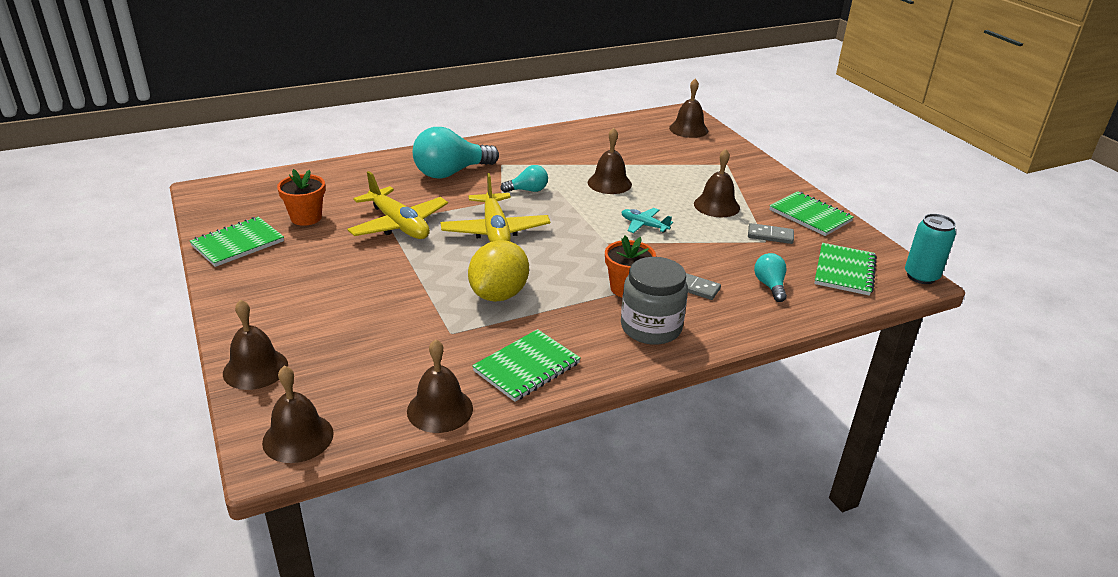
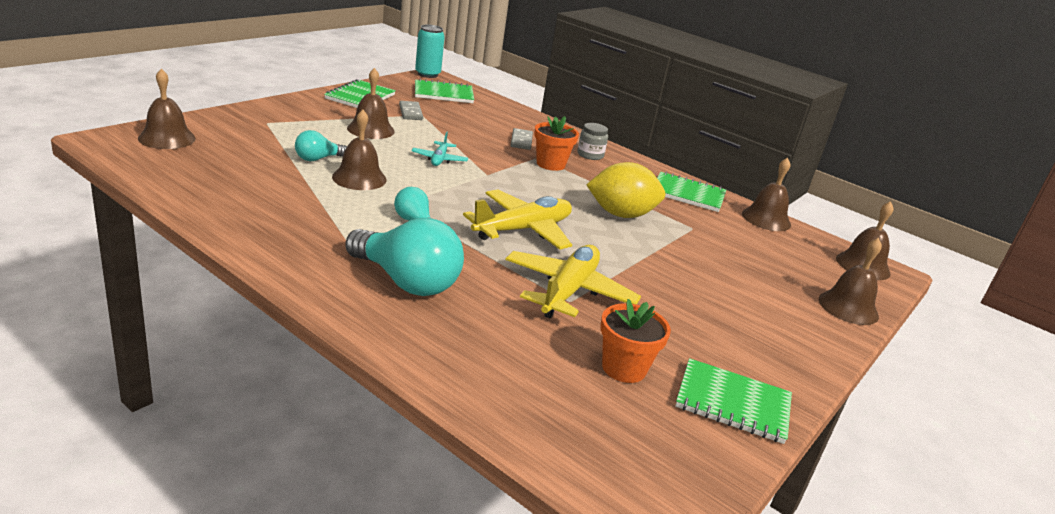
camera: 120 degrees left, 5 degrees down
(651, 328) = (590, 155): grey jar -> grey jar, size x0.57
(770, 286) = (490, 117): turquoise light bulb -> turquoise light bulb (318, 159)

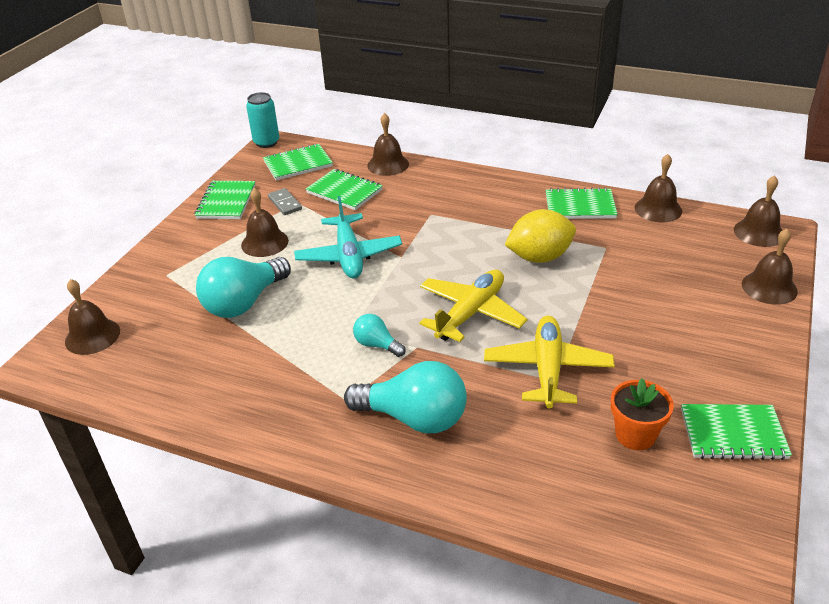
camera: 10 degrees left, 10 degrees up
(318, 159) = (244, 302): turquoise light bulb -> turquoise light bulb, size x1.95
(359, 178) = (296, 311): brown bell -> brown bell (388, 164)
(439, 159) = (349, 255): turquoise plane -> turquoise plane, size x1.91
(470, 121) = (344, 191): none -> green notebook
(521, 141) = (404, 199): grey domino -> none
(550, 164) = (446, 219): orange flower pot -> none
(590, 155) = (473, 191): grey jar -> none

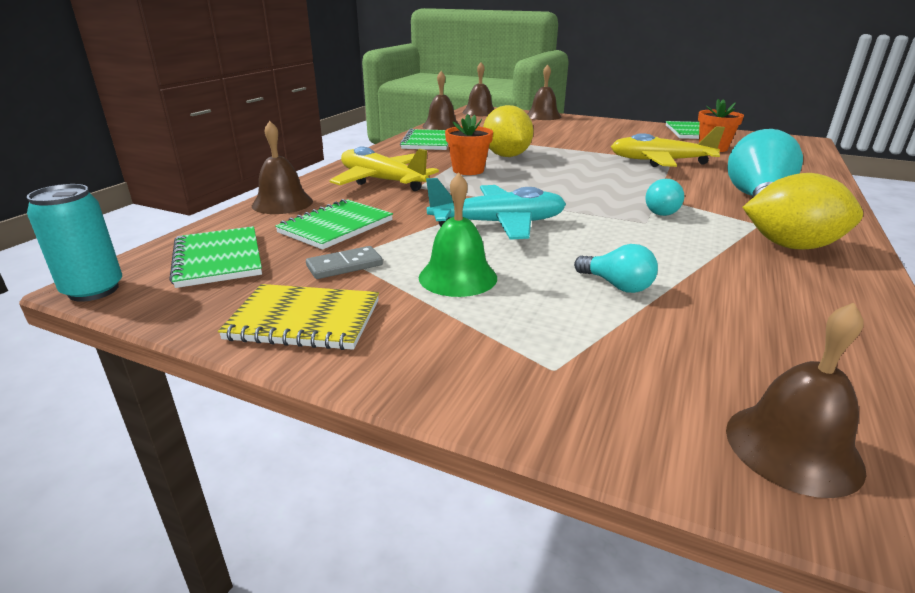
camera: 90 degrees left, 10 degrees down
(226, 202) = (304, 320): green notebook -> yellow notebook
(244, 302) = (617, 285): turquoise light bulb -> turquoise light bulb, size x0.51
(264, 242) = (457, 277): brown bell -> green bell
(297, 405) = (791, 246): none -> yellow lemon
(470, 313) = (596, 178): yellow plane -> yellow plane (382, 181)
(483, 236) = (468, 170): none -> orange flower pot

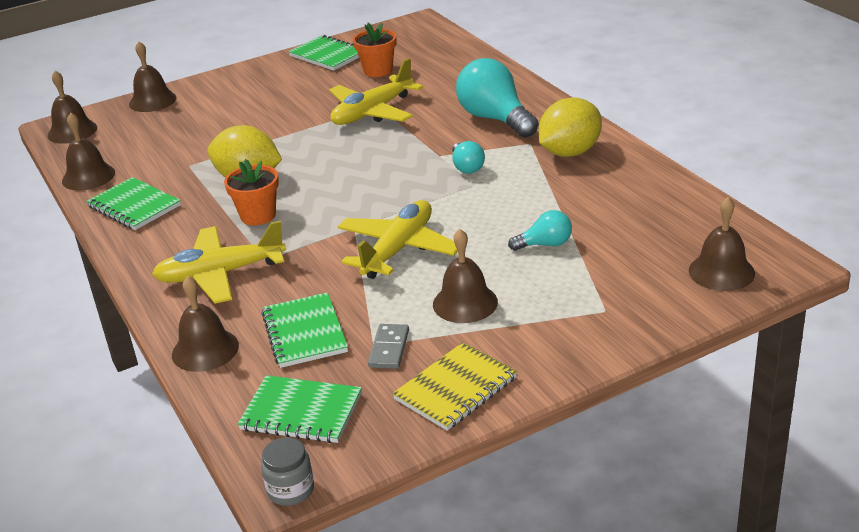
camera: 50 degrees left, 5 degrees up
(93, 290) = (291, 490): turquoise can -> grey jar
(457, 277) = (465, 303): green bell -> brown bell
(498, 224) = (398, 249): turquoise plane -> yellow plane

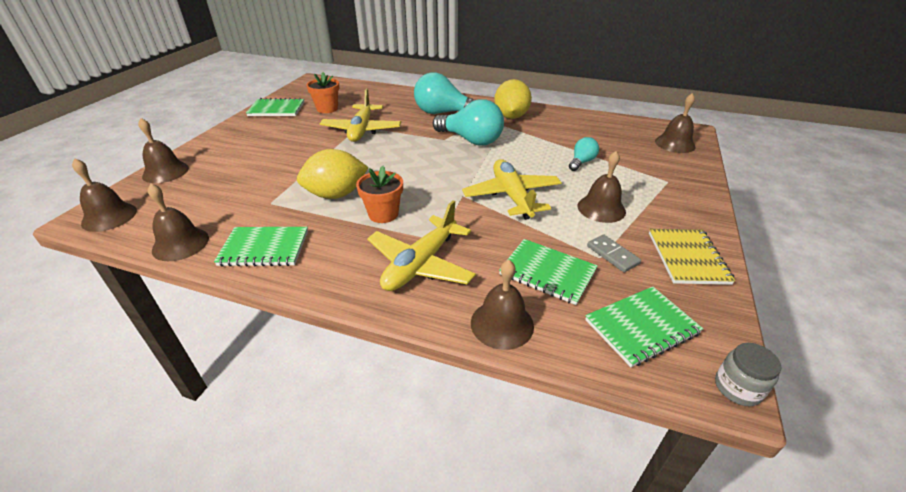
camera: 45 degrees left, 5 degrees up
(467, 167) = (471, 140): turquoise light bulb -> turquoise light bulb, size x1.95

